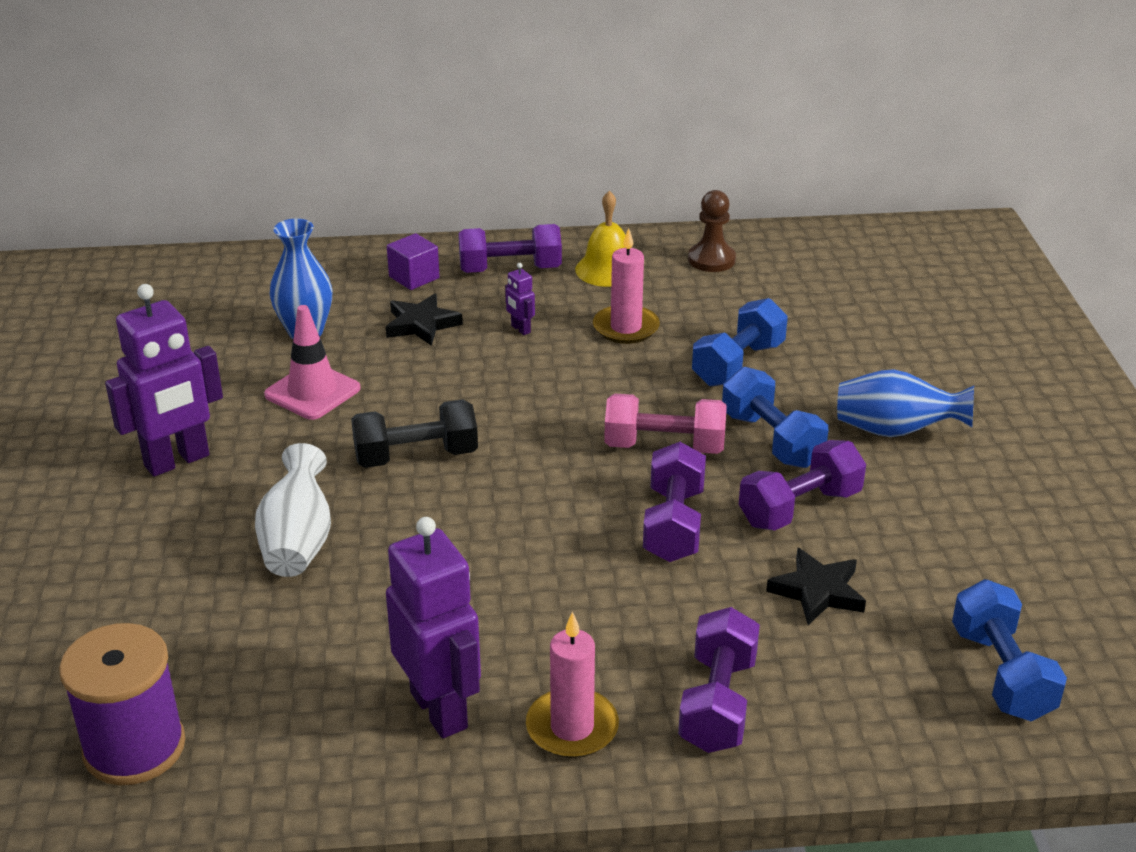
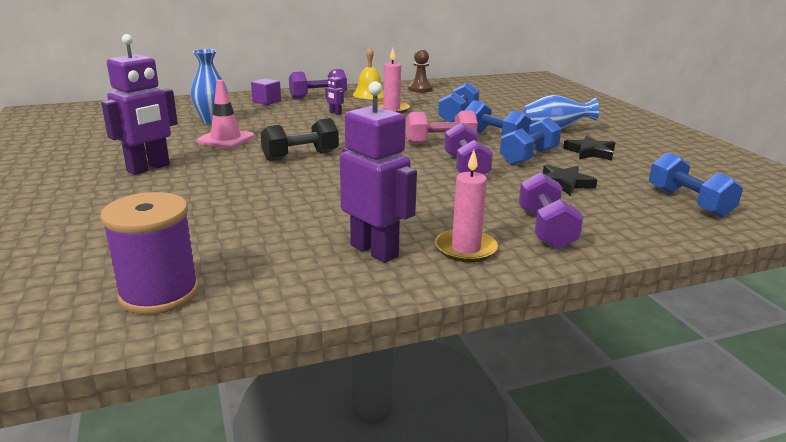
camera: 15 degrees left, 10 degrees down
(298, 542) = (242, 192): white vase -> none
(421, 324) = (279, 114): black star -> black star (590, 152)
(799, 508) = (529, 157): purple dumbbell -> blue dumbbell

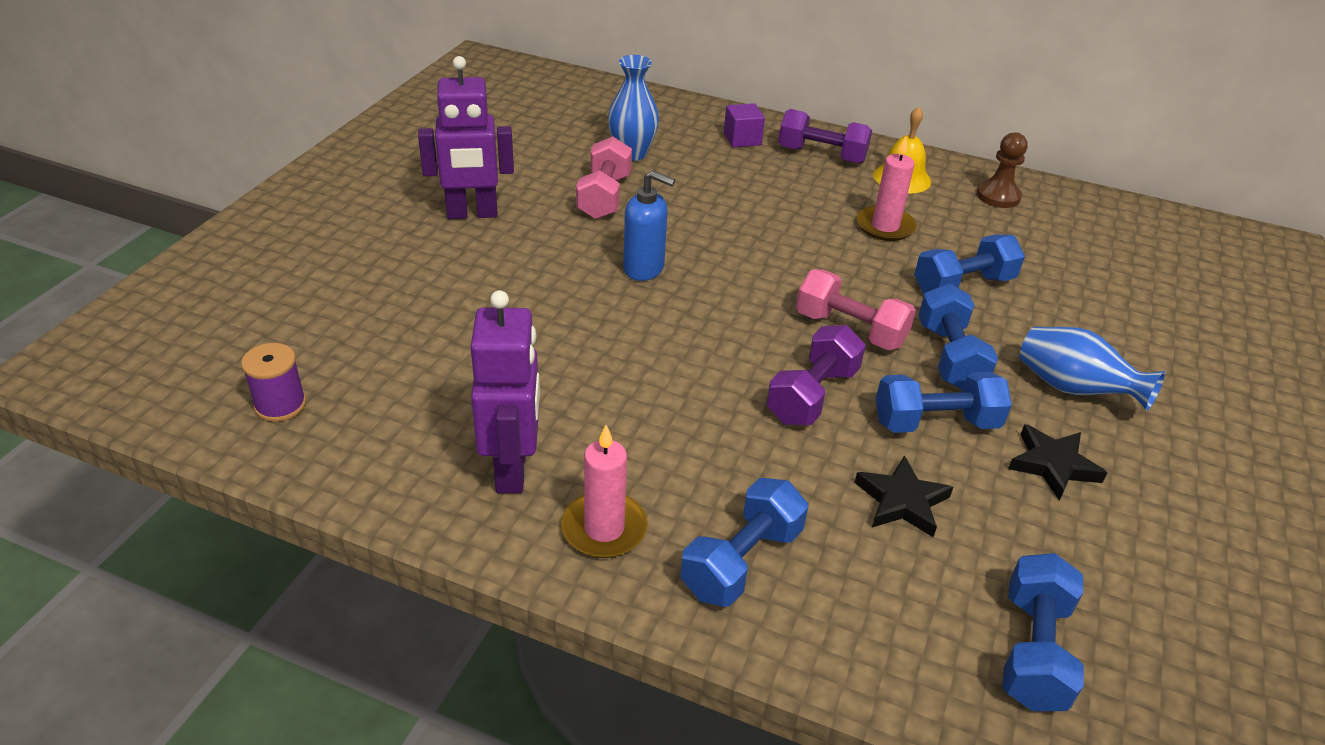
camera: 40 degrees right, 15 degrees up
(159, 293) = (280, 405): purple spool -> purple spool, size x0.60
(226, 139) = (604, 197): pink traffic cone -> pink dumbbell
(301, 156) = (644, 269): black dumbbell -> blue soap dispenser
(335, 113) = (797, 201): purple robot -> none
(546, 229) = (742, 561): purple dumbbell -> blue dumbbell

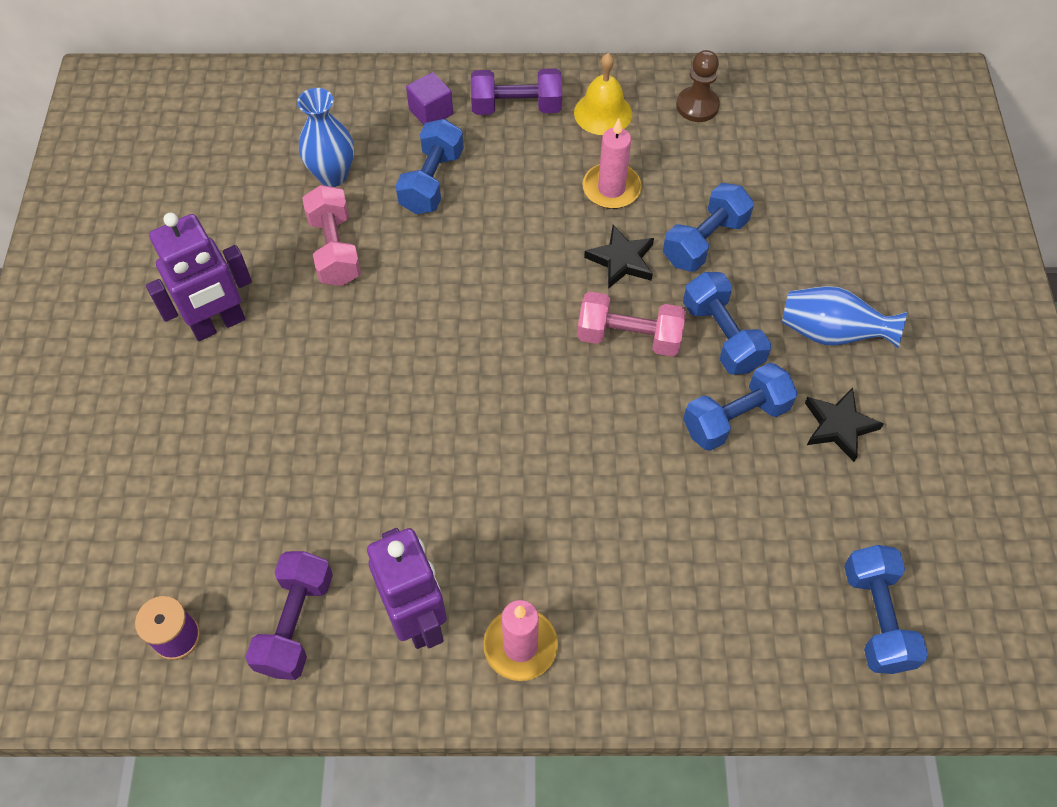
camera: 20 degrees left, 20 degrees up
(644, 269) = (418, 333): blue soap dispenser -> none
(742, 561) = (640, 630): blue dumbbell -> blue dumbbell (432, 181)
(812, 395) = (626, 429): purple dumbbell -> purple dumbbell (296, 623)
(901, 501) = (737, 515): black star -> black star (621, 260)

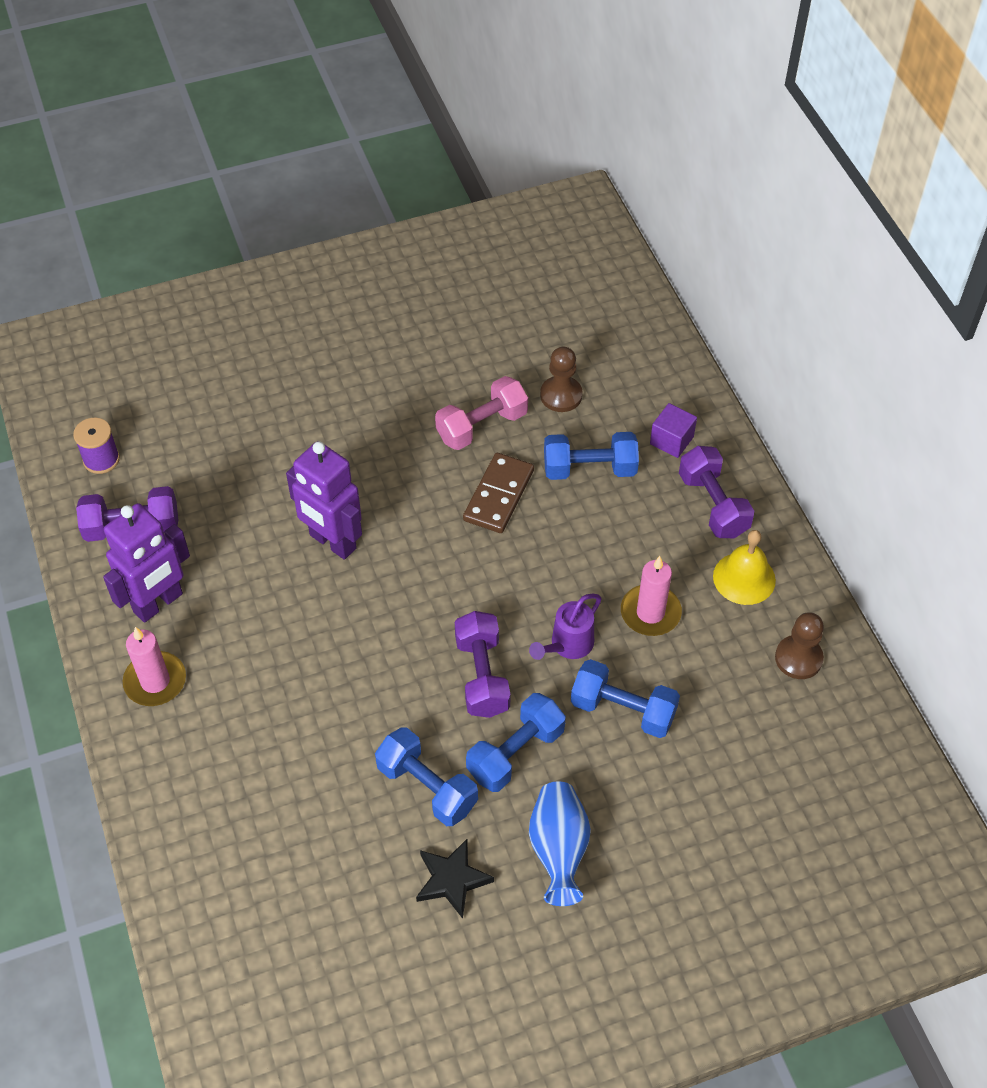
camera: 70 degrees right, 5 degrees down
(218, 324) = (374, 378): purple robot -> purple robot (332, 542)
(333, 175) = (561, 395): blue vase -> brown pawn
(427, 261) = (498, 495): none -> brown domino
(621, 260) = (567, 645): black star -> purple watering can
(629, 337) = (482, 676): pink dumbbell -> purple dumbbell
(876, 618) = (259, 953): blue dumbbell -> none

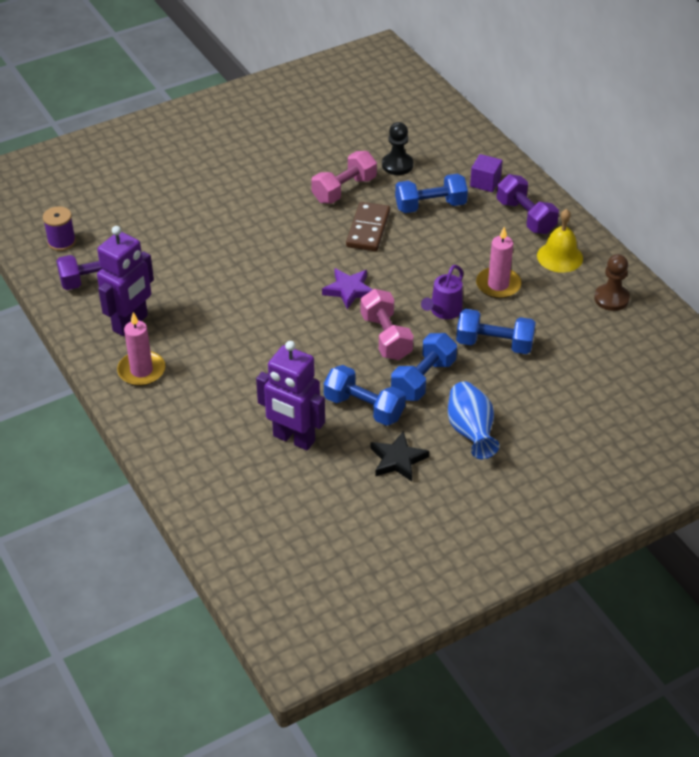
camera: 10 degrees left, 10 degrees down
(332, 542) = (252, 271): purple robot -> purple robot (293, 439)
(451, 591) = (349, 290): none -> purple star
(482, 676) = (386, 337): purple dumbbell -> pink dumbbell
(561, 395) = (397, 165): brown pawn -> black pawn

